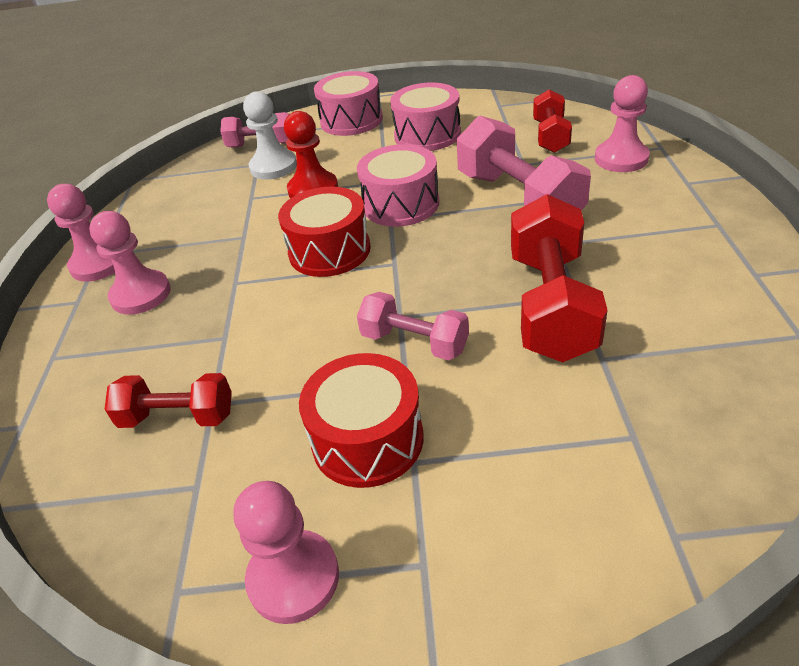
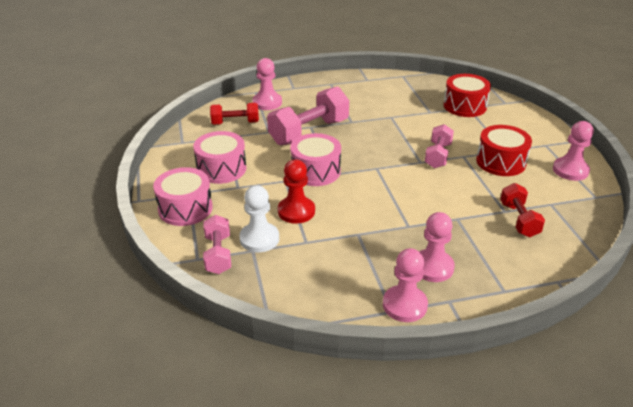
camera: 105 degrees left, 5 degrees down
(329, 251) = (369, 192): red drum -> red drum (465, 106)
(551, 305) = (400, 122): red dumbbell -> none

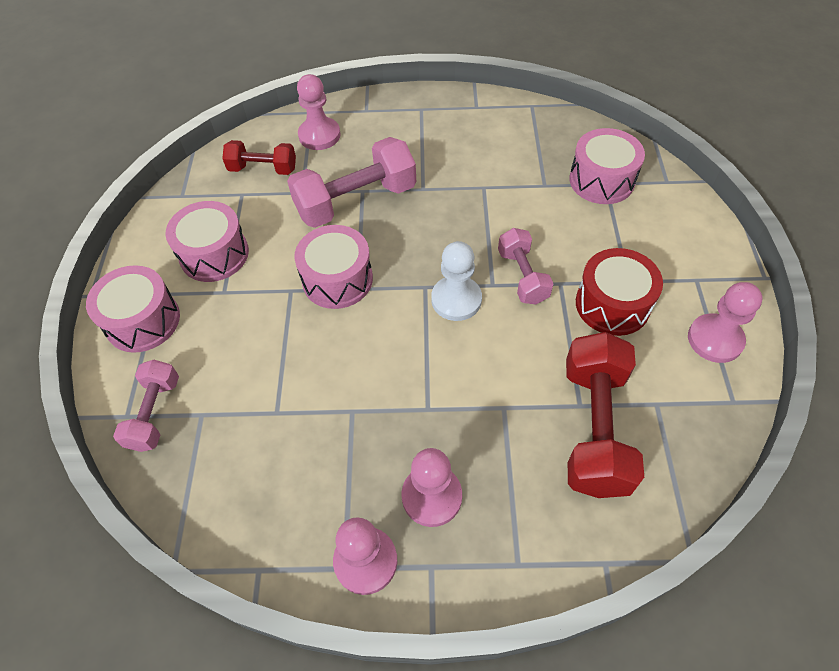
camera: 15 degrees right, 20 degrees up
(259, 239) = (217, 395): white pawn -> white pawn (456, 299)
(296, 211) = (284, 352): red pawn -> none
(438, 155) = (522, 276): pink dumbbell -> pink dumbbell turned 45 degrees counterclockwise
(465, 106) = (601, 180): red drum -> pink drum
(519, 220) = (594, 428): red dumbbell -> red dumbbell, size x1.70

